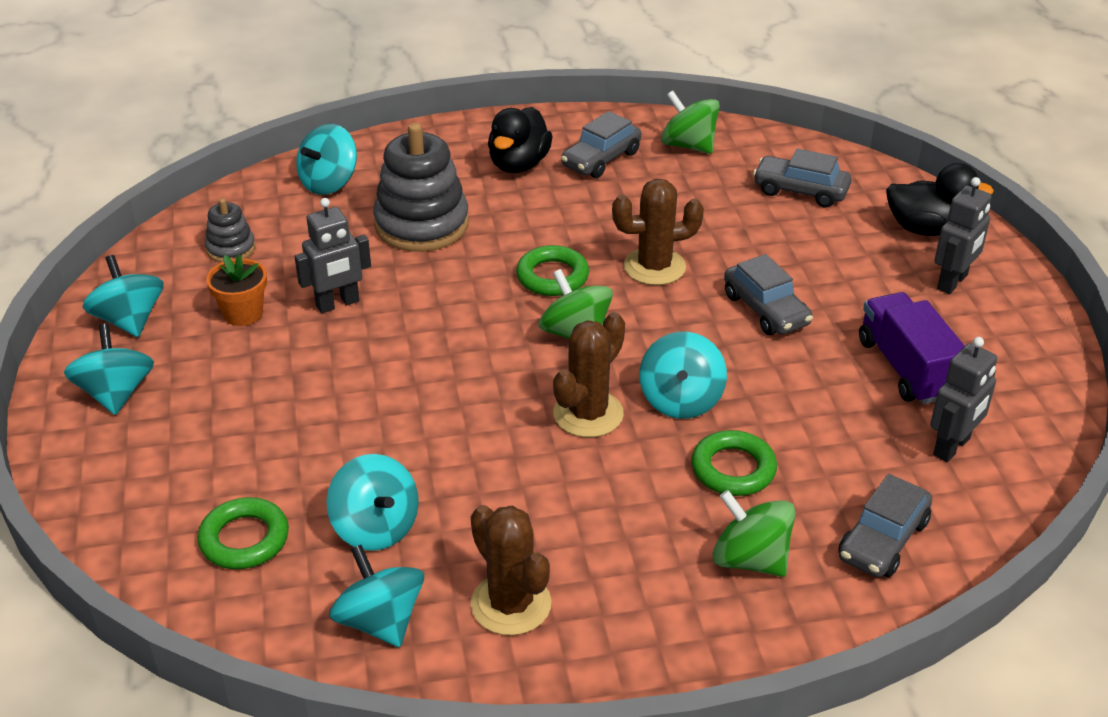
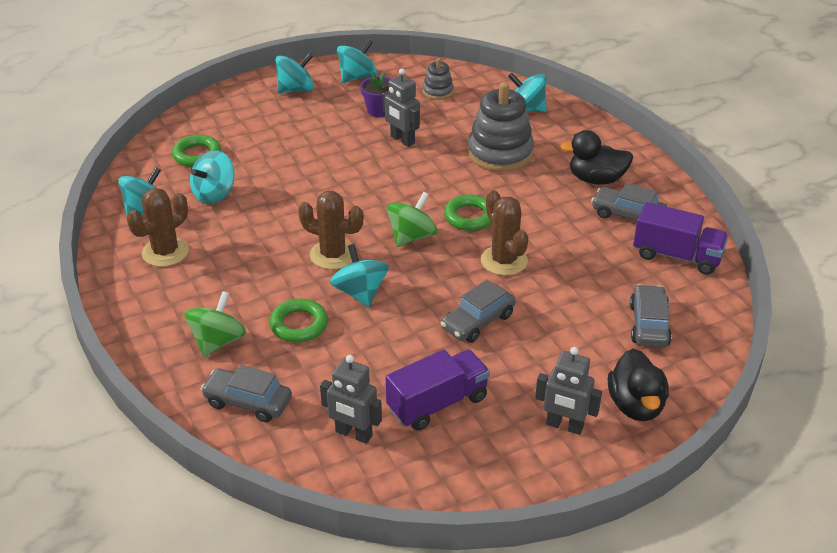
camera: 75 degrees right, 0 degrees up
(243, 313) = (379, 110): orange flower pot -> purple flower pot
(681, 400) = (360, 293): turquoise spinning top -> turquoise spinning top turned 75 degrees clockwise
(688, 145) = (677, 256): green spinning top -> purple truck

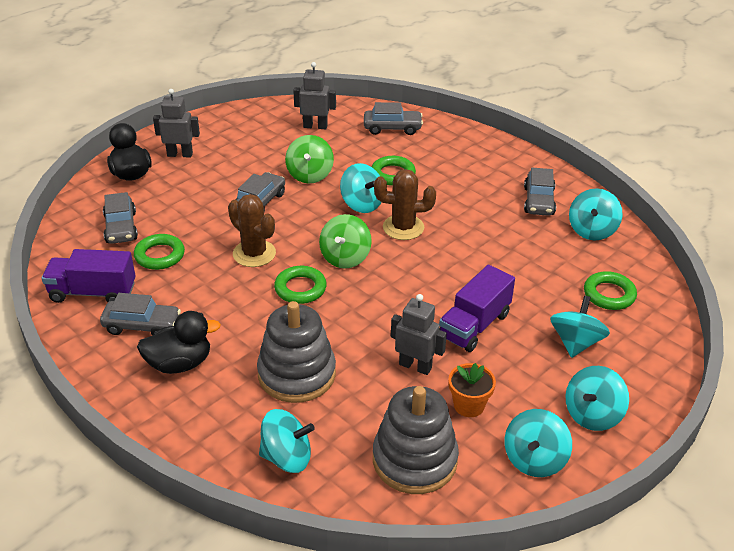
camera: 160 degrees right, 0 degrees up
(165, 252) = (539, 201): brown cactus -> grey car
(214, 194) = (550, 257): turquoise spinning top -> turquoise spinning top (576, 343)
(218, 341) = (441, 154): green spinning top -> green spinning top (310, 175)
(379, 110) = (469, 405): purple flower pot -> orange flower pot
(437, 403) = (269, 150): purple truck -> purple truck (474, 325)
(438, 92) = (414, 460): grey stacking toy -> grey stacking toy, size x1.98
(605, 280) = (159, 255): none -> green ring

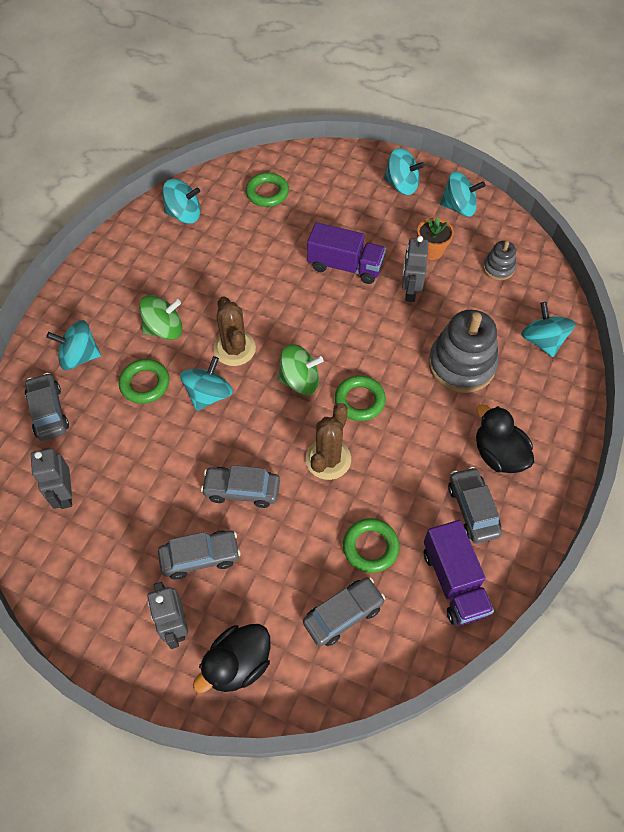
camera: 110 degrees left, 20 degrees up
(310, 175) = (172, 461): green spinning top -> green spinning top (164, 329)
(414, 460) = (498, 268): grey stacking toy -> grey stacking toy, size x0.50
(539, 201) = (152, 257): grey car -> grey car (200, 557)
(576, 343) = (333, 204): turquoise spinning top -> turquoise spinning top (79, 356)

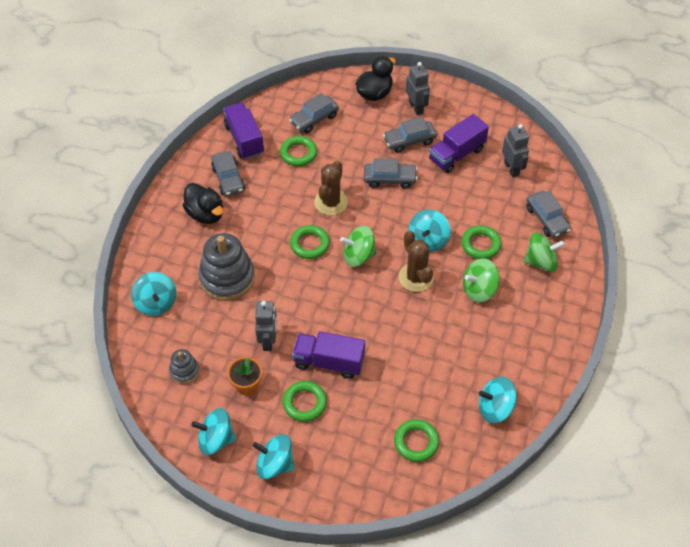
camera: 175 degrees right, 5 degrees down
(79, 356) = (541, 262): turquoise spinning top -> green spinning top
(136, 526) = (456, 154): none -> purple truck
(372, 231) = (304, 403): none -> green ring

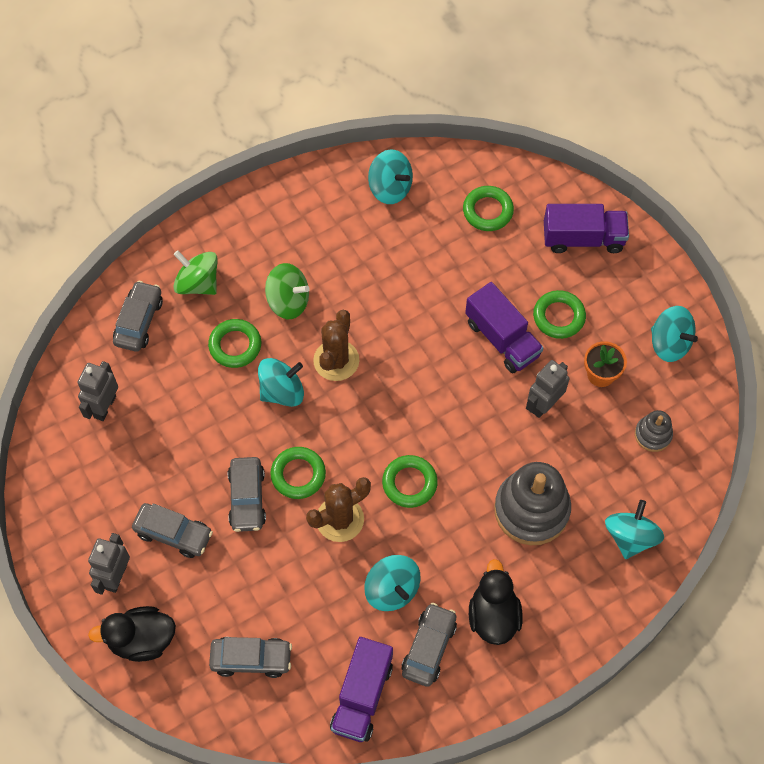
camera: 140 degrees left, 10 degrees up
(275, 464) = (631, 282): turquoise spinning top -> turquoise spinning top (392, 589)
(298, 153) = (316, 619): green ring -> green ring (298, 474)
(358, 256) = (371, 429): green spinning top -> none
(389, 179) = (247, 498): grey car -> grey car turned 135 degrees counterclockwise
(456, 154) = (142, 472): purple truck -> purple truck (583, 238)

